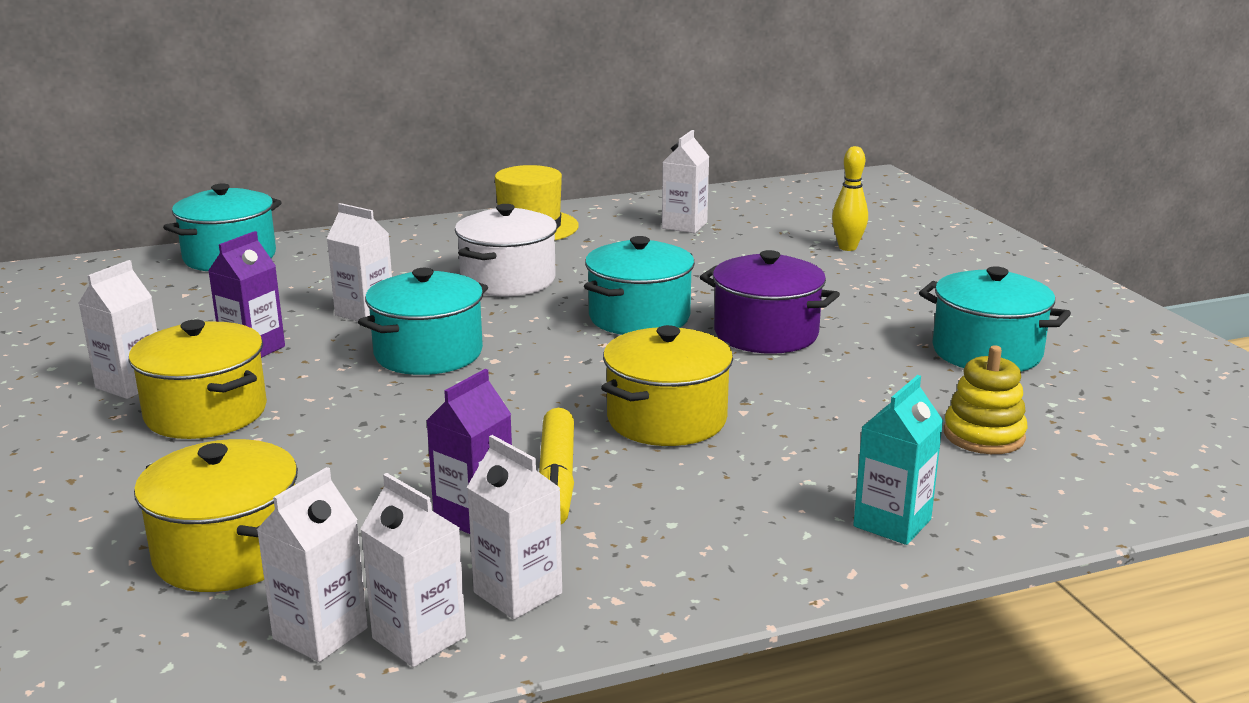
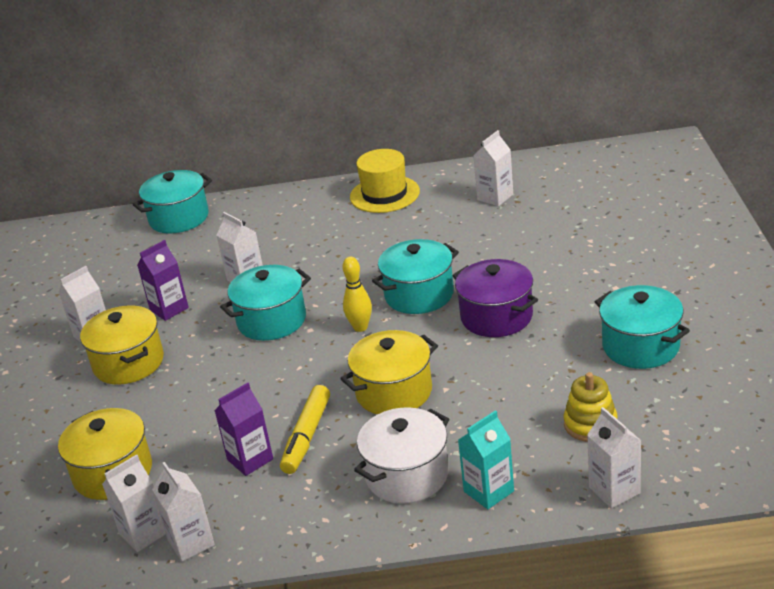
camera: 20 degrees right, 10 degrees up
(508, 280) = (348, 251): white pot -> white pot (407, 475)
(518, 593) = (252, 519): white carton -> white carton (614, 490)
(847, 247) = (603, 228): yellow bowling pin -> yellow bowling pin (360, 327)

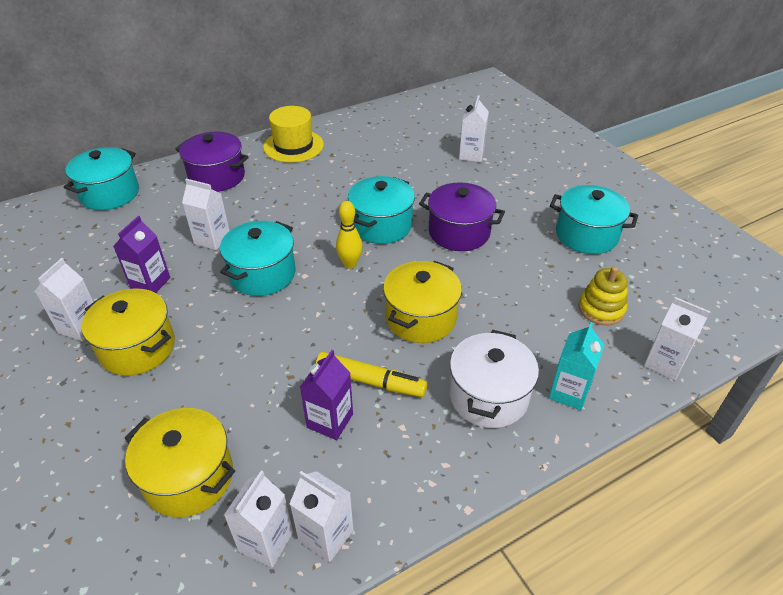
camera: 30 degrees left, 10 degrees up
(287, 216) = (217, 177): none -> purple pot
(307, 436) = (370, 381): yellow marker -> yellow marker turned 60 degrees counterclockwise
(495, 197) = (387, 136): white carton -> white carton (471, 155)

